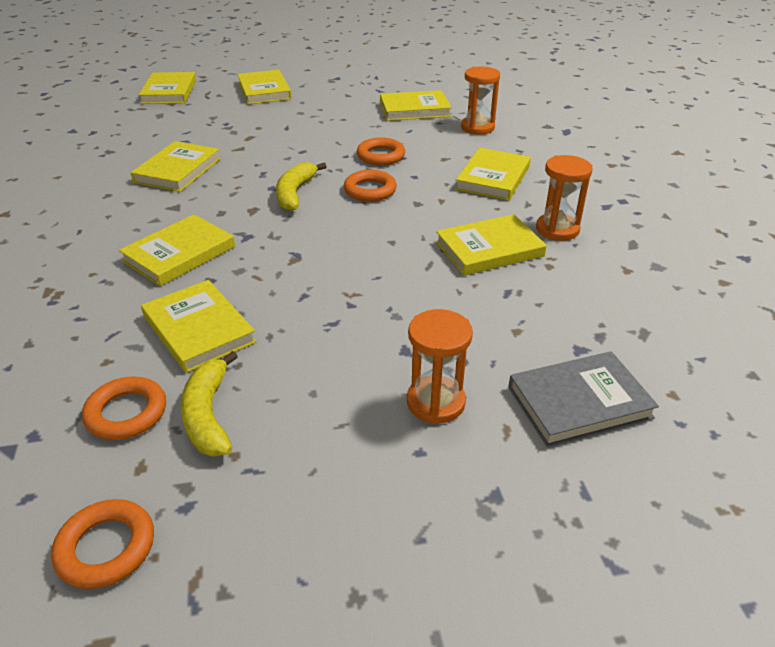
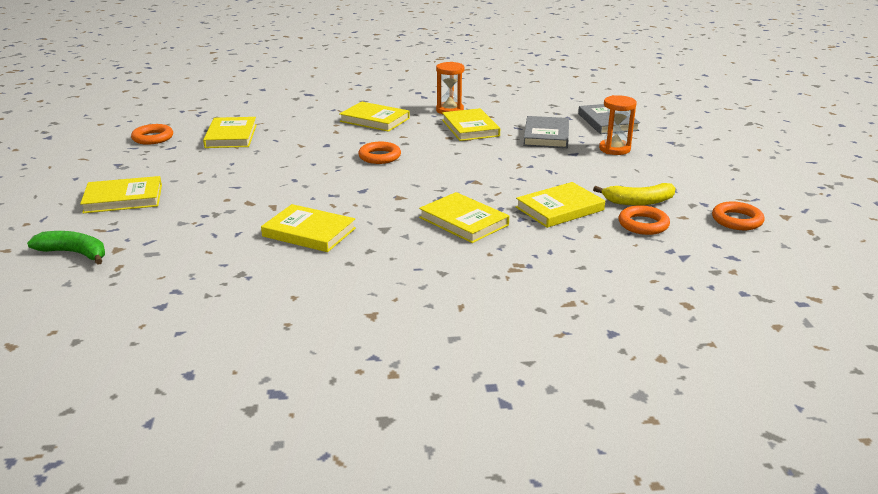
camera: 85 degrees left, 10 degrees down
(169, 92) = (74, 253): yellow book -> green banana
(295, 193) = (375, 182): yellow banana -> none
(380, 156) = (320, 151): orange ring -> orange ring (153, 138)
(477, 127) = (285, 118): orange hourglass -> none
(480, 322) = (546, 136): none -> grey book

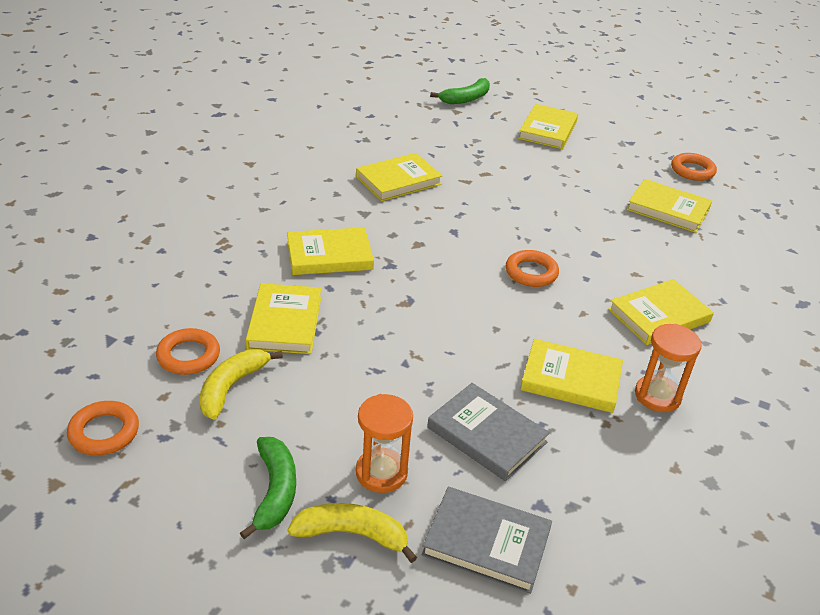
camera: 120 degrees right, 10 degrees up
(657, 145) = (352, 534): none -> yellow banana
(672, 166) = (275, 491): none -> green banana

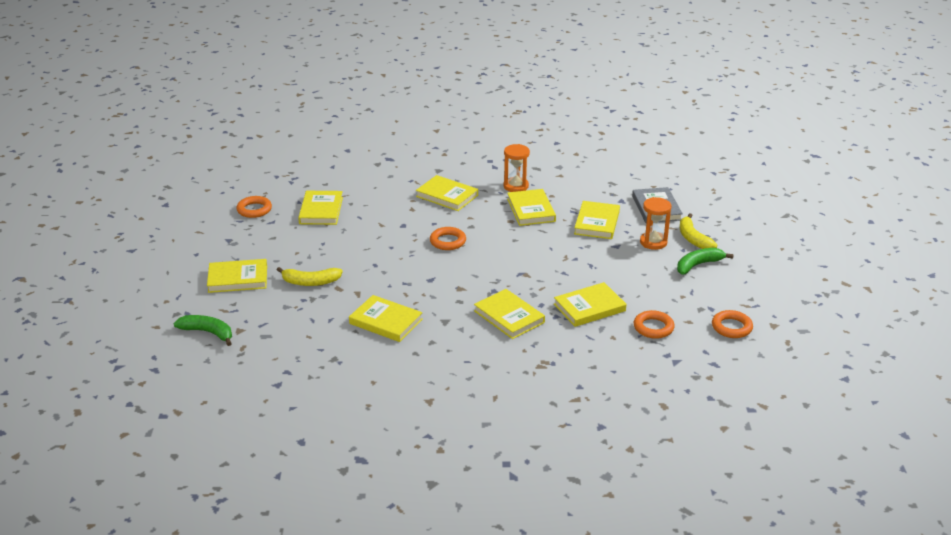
camera: 115 degrees left, 5 degrees down
(231, 387) = (656, 303): yellow banana -> yellow banana (310, 282)
(486, 435) = (597, 223): grey book -> yellow book

